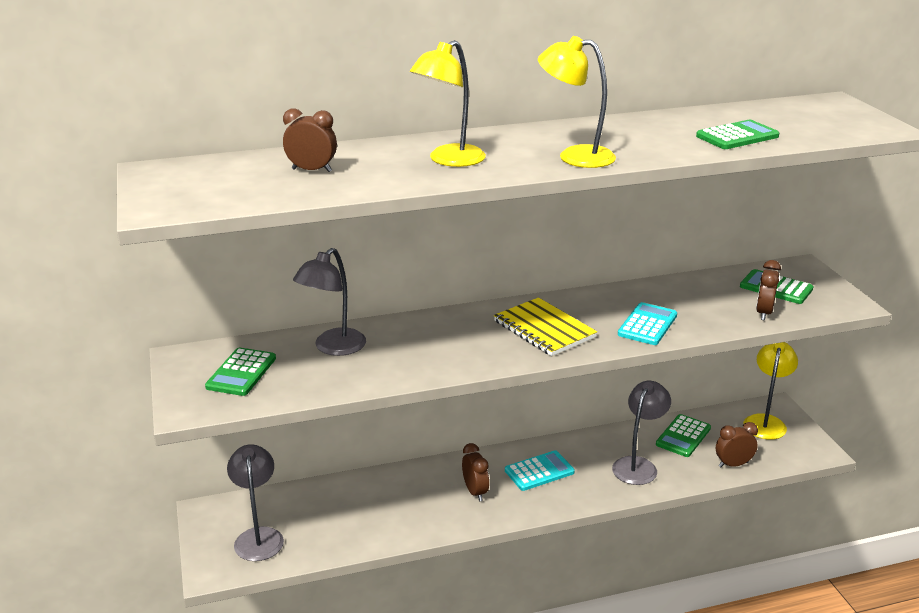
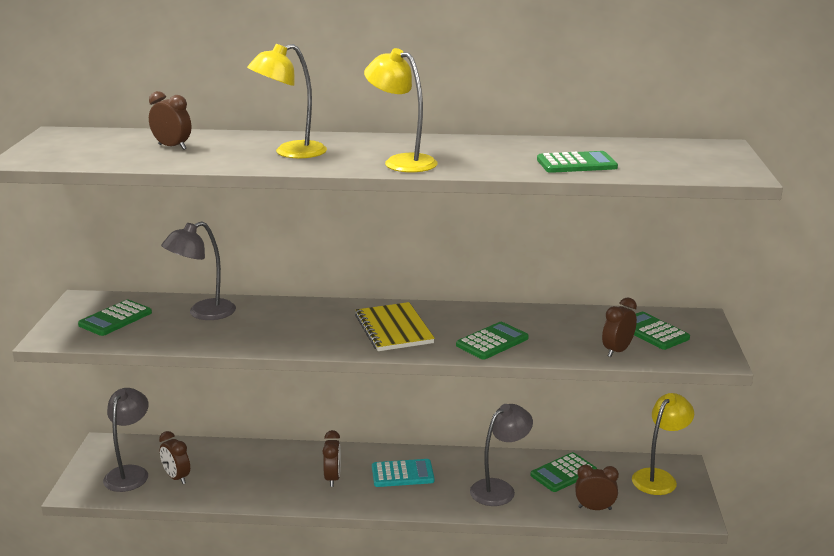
camera: 20 degrees right, 5 degrees down
(313, 529) = (176, 477): none -> brown clock
(647, 325) = (492, 342): turquoise calculator -> green calculator

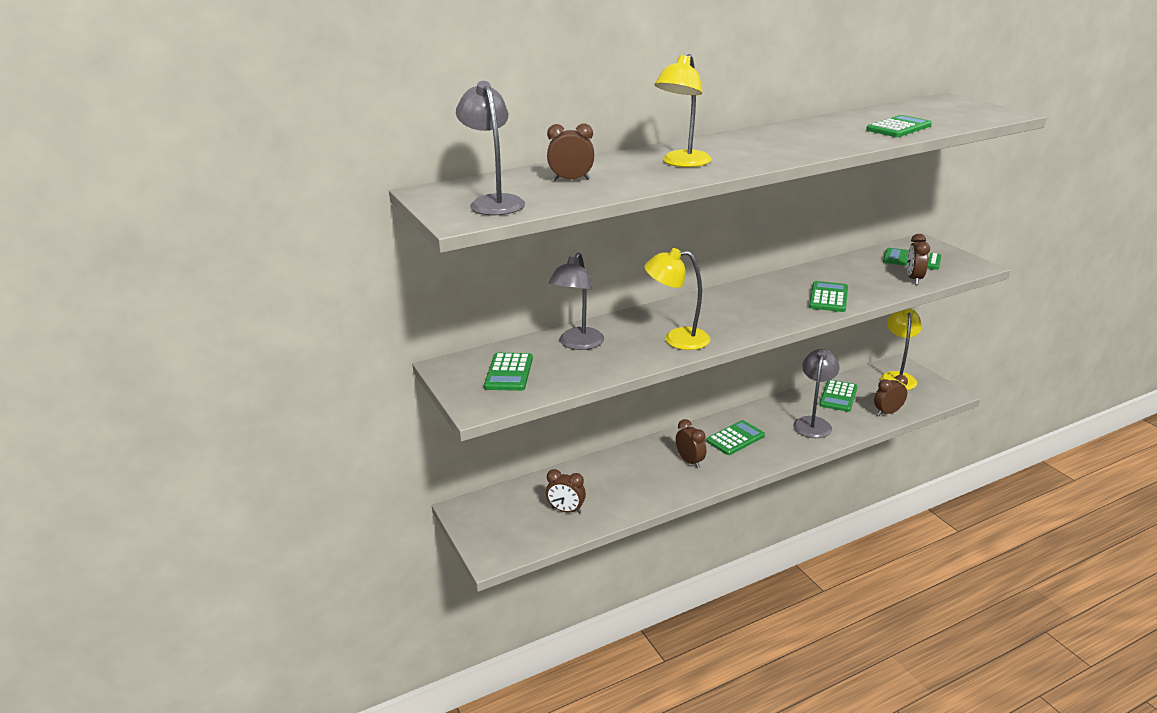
camera: 30 degrees left, 5 degrees up
(130, 473) = (520, 523): grey lamp -> grey lamp (494, 202)
(393, 329) = (747, 310): yellow notebook -> none
(401, 162) = (783, 151): yellow lamp -> yellow lamp (677, 339)
(402, 474) = (735, 438): turquoise calculator -> green calculator

